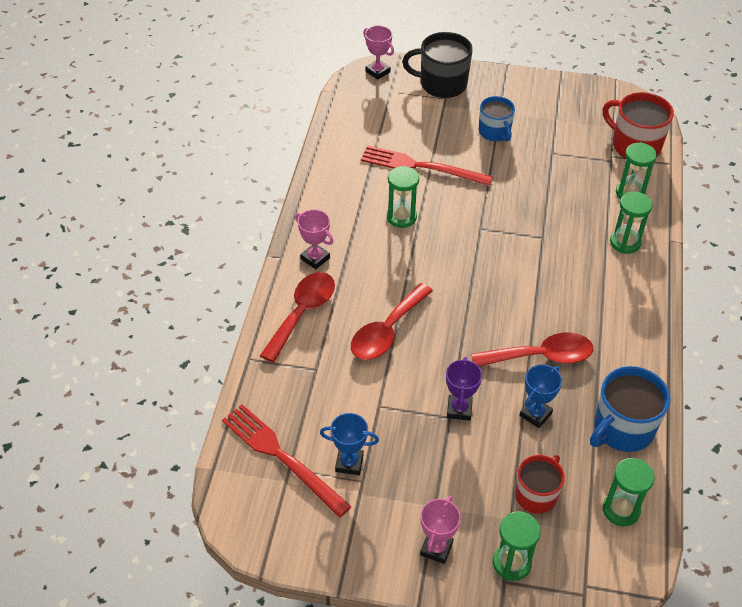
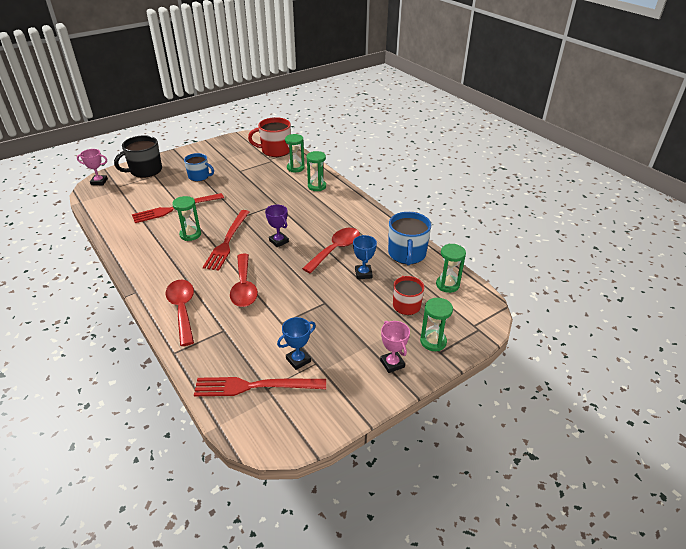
camera: 45 degrees left, 10 degrees down
(315, 258) = (159, 280): pink trophy -> none
(431, 255) = (227, 241): none -> red fork
(459, 409) = (325, 296): purple trophy -> purple trophy (279, 241)

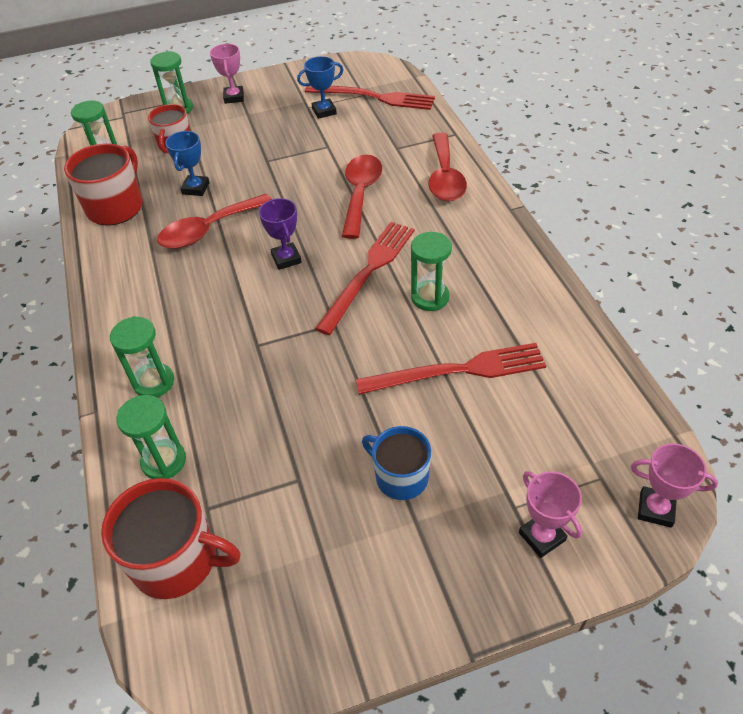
camera: 160 degrees left, 10 degrees up
(145, 171) = (542, 536): black mug -> pink trophy
(407, 254) = (116, 207): blue mug -> red mug

